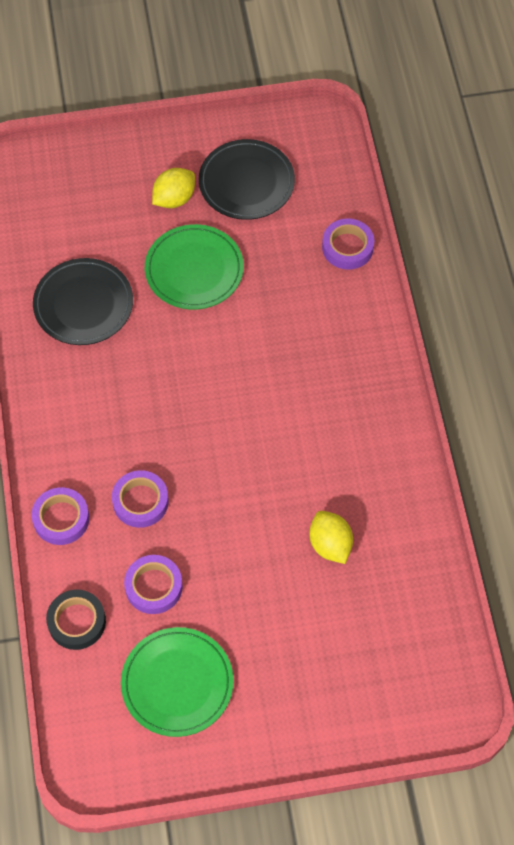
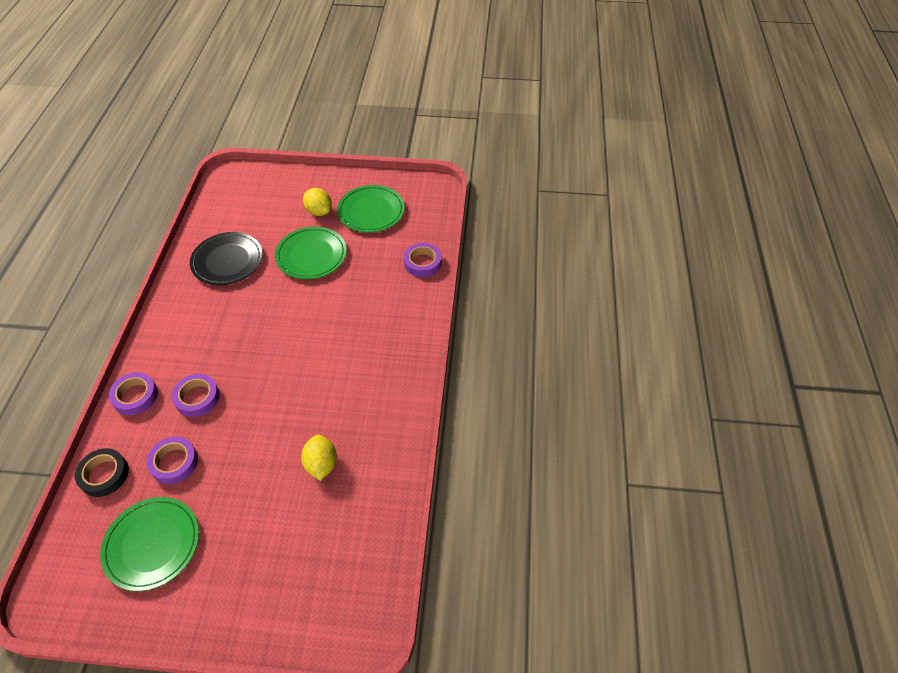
camera: 15 degrees right, 10 degrees down
(174, 199) = (319, 211): yellow lemon -> yellow lemon turned 75 degrees clockwise
(246, 182) = (371, 211): black plate -> green plate

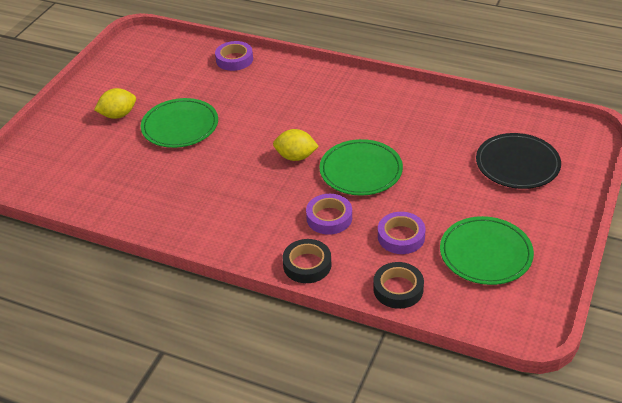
camera: 70 degrees left, 10 degrees down
(135, 396) = (307, 265): purple tape -> black tape
(227, 261) = (149, 187): black plate -> black plate (517, 164)
(321, 464) = (434, 143): yellow lemon -> yellow lemon (296, 157)
(371, 211) = (143, 81): green plate -> green plate (361, 171)

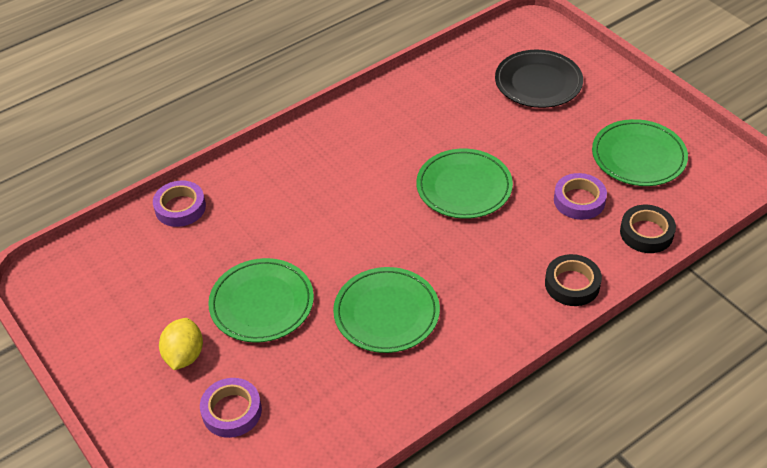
camera: 60 degrees left, 5 degrees up
(210, 182) = (386, 313): none -> green plate
(296, 157) = (402, 226): yellow lemon -> none
(329, 218) = (516, 239): purple tape -> purple tape (232, 411)

